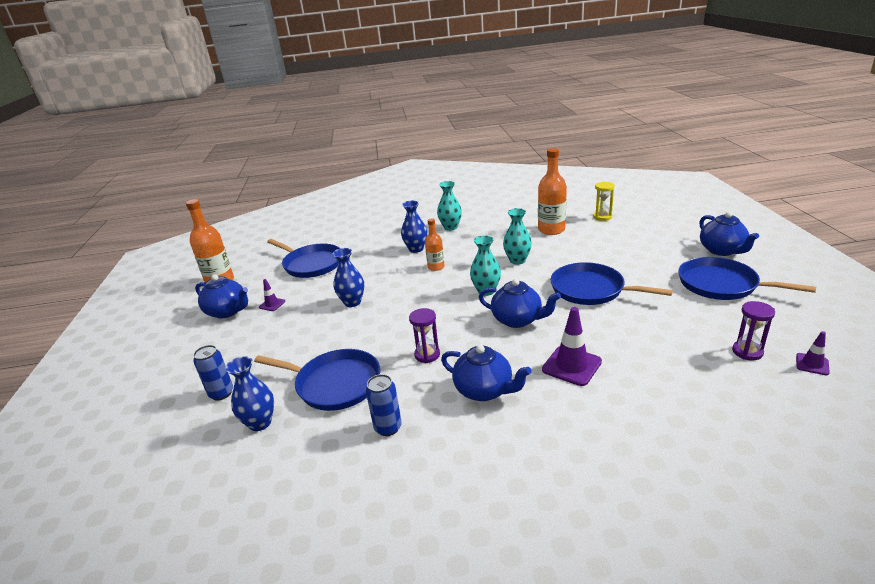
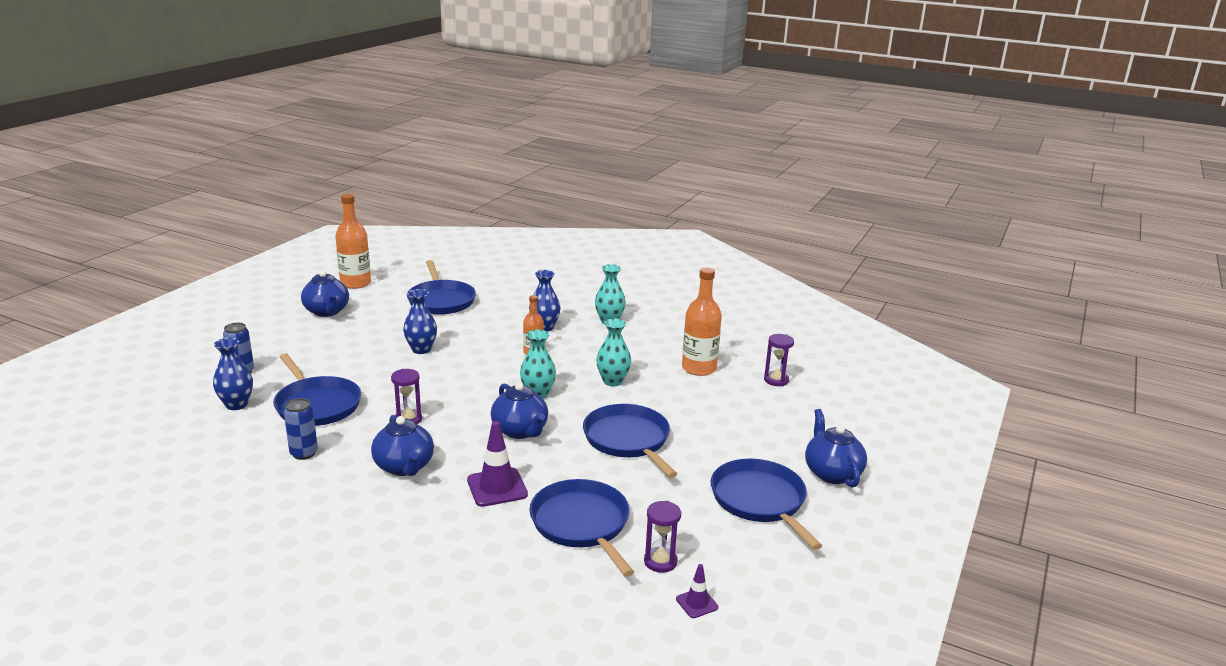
camera: 30 degrees right, 5 degrees down
(272, 304) = (363, 321): purple traffic cone -> none
(602, 217) = (776, 380): yellow hourglass -> purple hourglass
(664, 357) = (582, 524): none -> blue pan
(722, 250) = (832, 473): blue teapot -> blue teapot turned 150 degrees clockwise

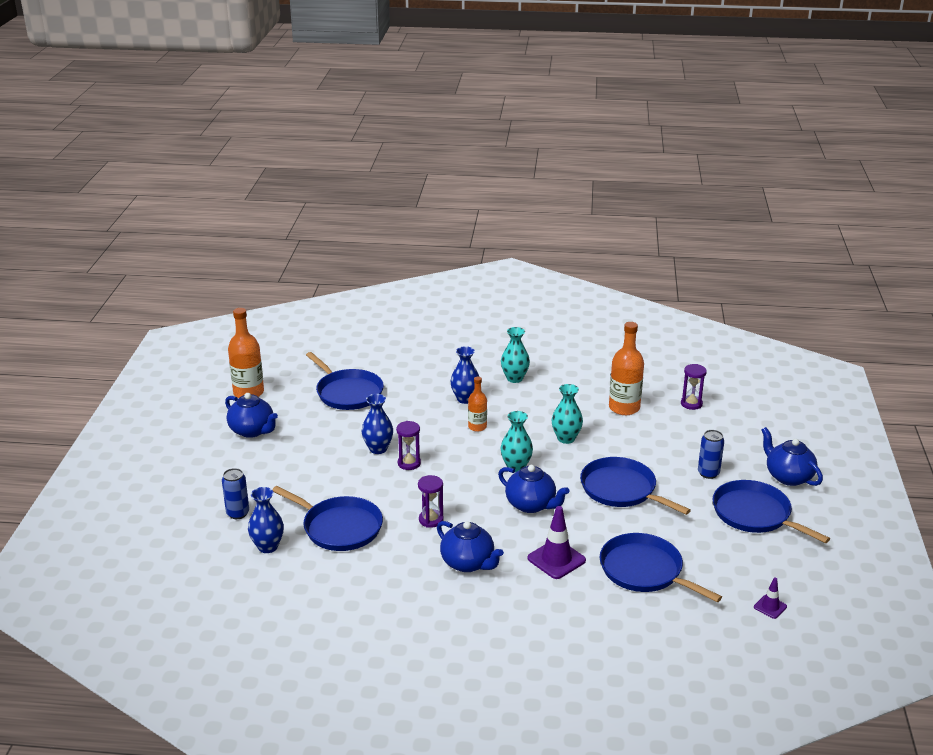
camera: 20 degrees left, 5 degrees up
(304, 453) = (374, 575): blue can -> blue can (708, 473)
(660, 561) = (722, 583): purple hourglass -> purple hourglass (409, 463)

